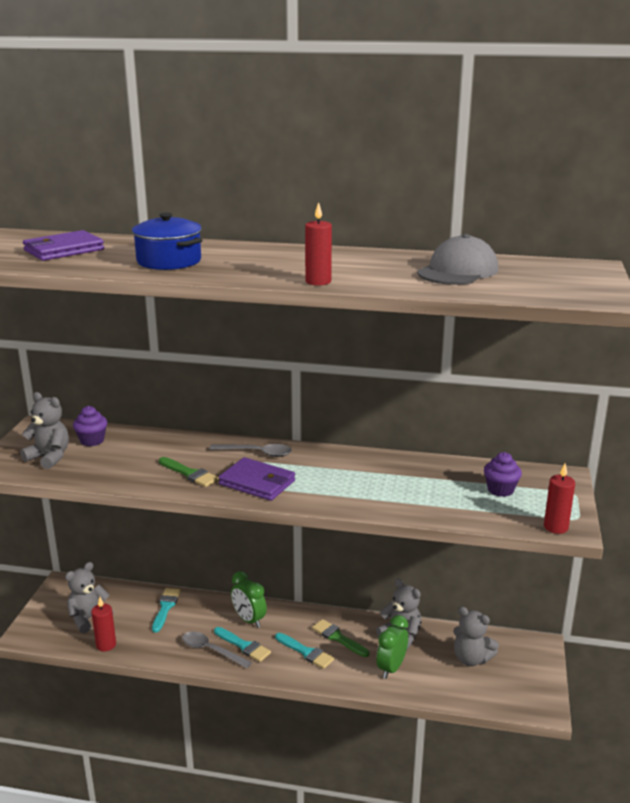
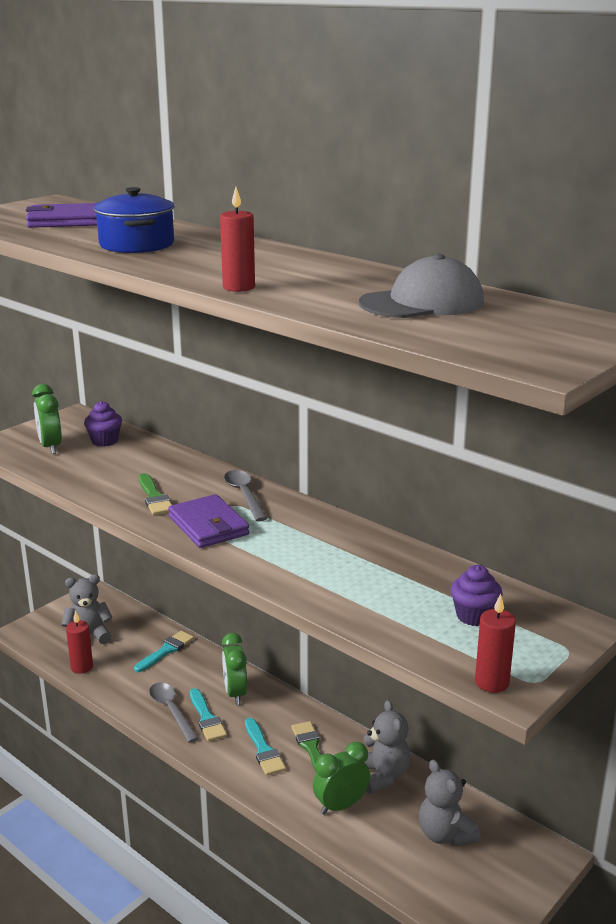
camera: 30 degrees right, 0 degrees up
(49, 457) = (50, 447): grey teddy bear -> green clock
(256, 453) = (244, 495): grey spoon -> grey spoon turned 150 degrees counterclockwise

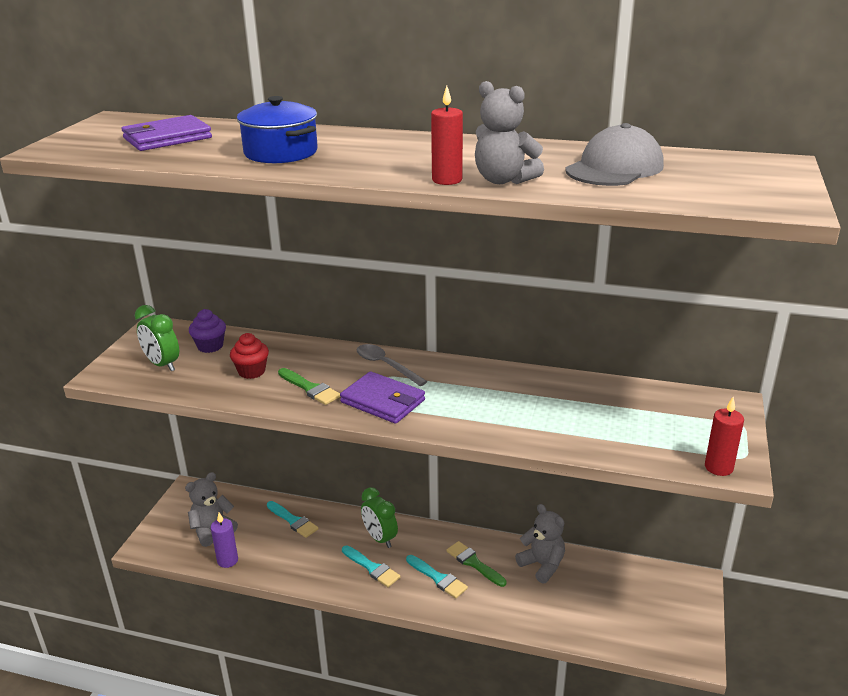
camera: 25 degrees left, 5 degrees up
(82, 667) = (227, 560): red candle -> purple candle
(118, 471) = (251, 371): none -> red cupcake
(166, 651) = (293, 521): turquoise brush -> turquoise brush turned 120 degrees clockwise
(171, 710) = (337, 572): grey spoon -> none
(341, 805) = (529, 601): green clock -> none
(445, 834) = (618, 594): grey teddy bear -> grey teddy bear (503, 180)
(474, 616) = (657, 418): purple cupcake -> none

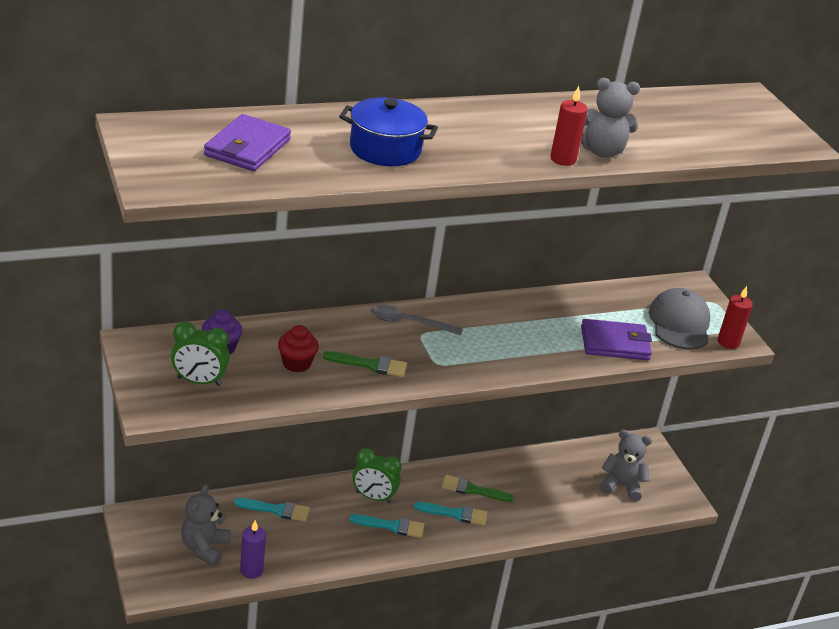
camera: 40 degrees left, 5 degrees up
(383, 401) = (445, 359): purple wallet -> purple wallet (615, 343)
(542, 565) = (527, 471): grey teddy bear -> grey teddy bear (621, 486)
(614, 168) = (657, 122): grey cap -> grey cap (679, 323)

